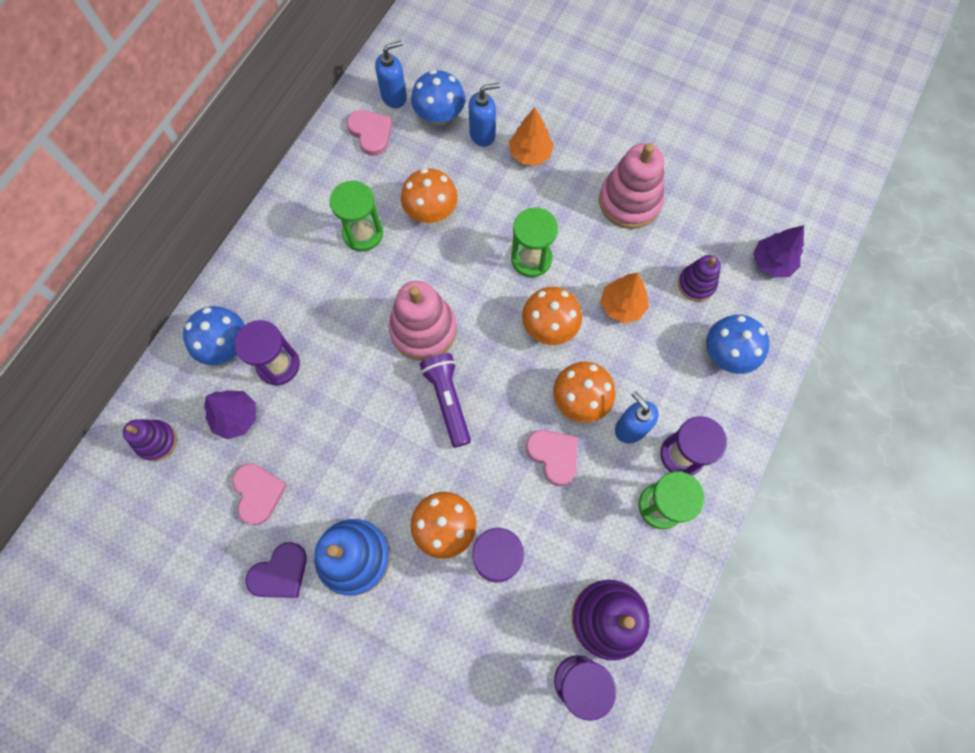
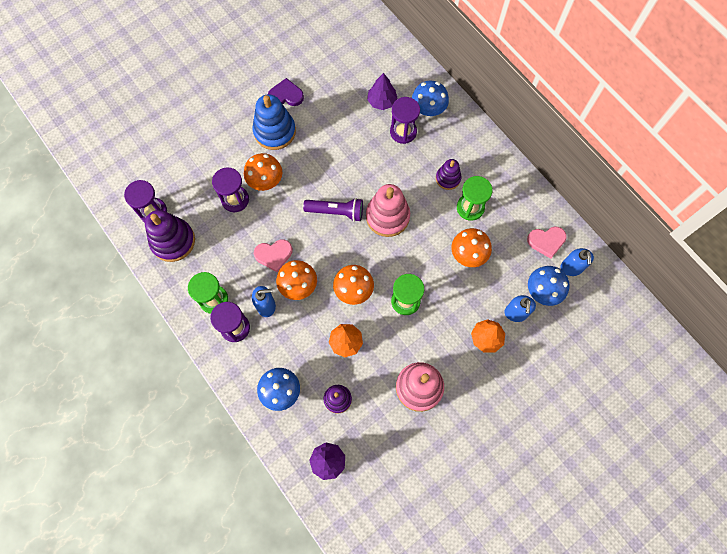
camera: 115 degrees right, 0 degrees up
(156, 441) = (387, 60): purple stacking toy -> purple stacking toy (448, 178)
(258, 493) = (333, 98): pink heart -> none
(280, 573) = (286, 95): purple heart -> purple heart turned 105 degrees clockwise

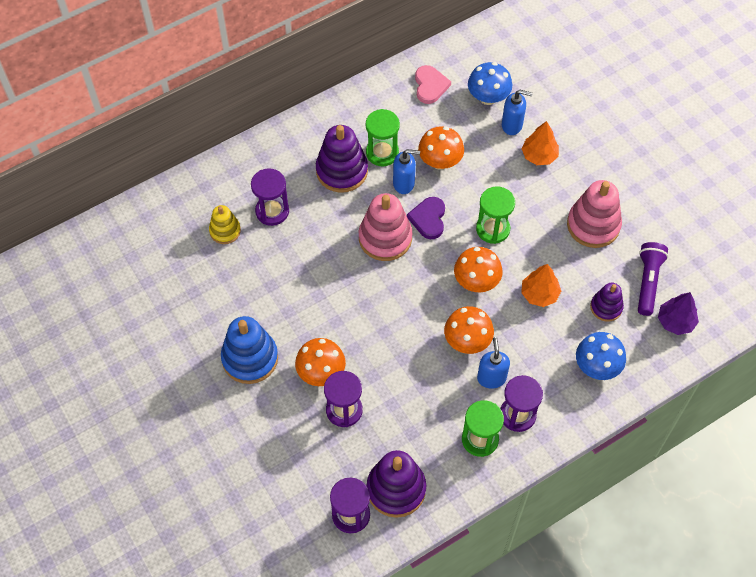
camera: 85 degrees left, 10 degrees down
(274, 255) = (425, 367): pink heart -> none
(286, 95) = (196, 342): purple heart -> purple heart (428, 219)
(336, 212) = (373, 293): purple flashlight -> purple flashlight (648, 282)
(382, 101) = (225, 231): purple tree -> yellow stacking toy
(428, 109) = (244, 181): blue mushroom -> none
(448, 178) = (342, 171): purple stacking toy -> purple stacking toy, size x1.71
(571, 268) = (463, 68): blue soap dispenser -> blue soap dispenser (404, 183)

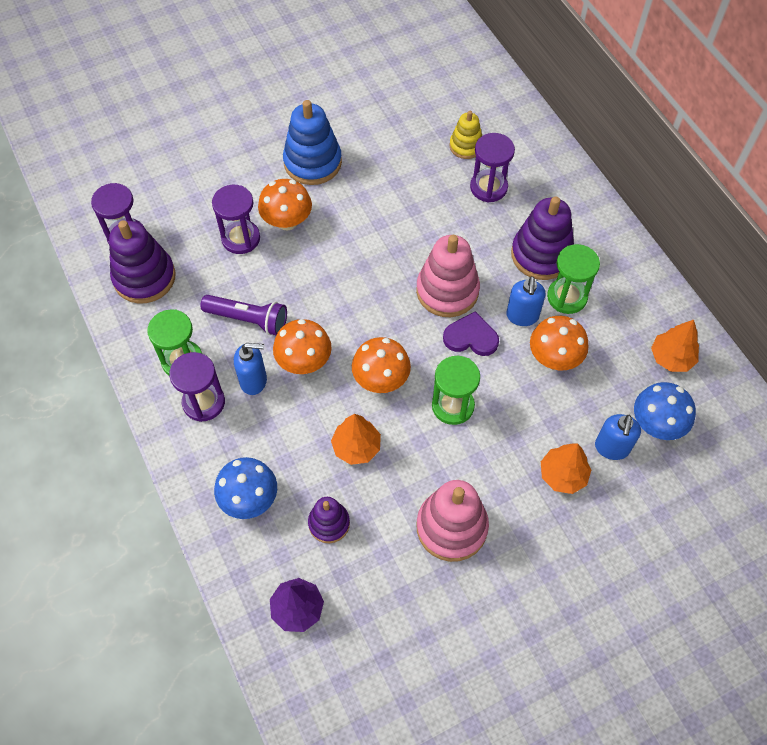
camera: 95 degrees right, 0 degrees up
(430, 86) = (671, 358): pink heart -> orange tree
(648, 282) = (360, 583): purple flashlight -> purple flashlight (248, 319)

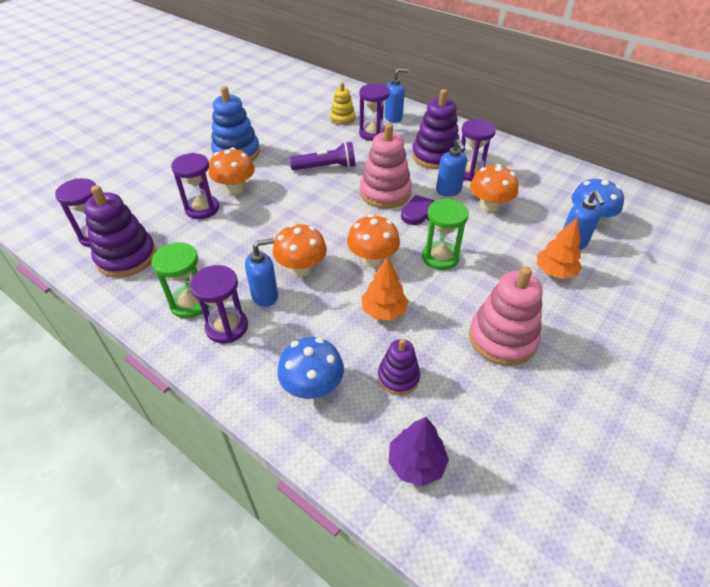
camera: 25 degrees left, 15 degrees down
(248, 319) = (236, 256): purple flashlight -> purple flashlight (326, 167)
(531, 167) = (393, 117): none -> blue soap dispenser
(567, 297) = (470, 172): green hourglass -> purple hourglass
(671, 358) = (564, 182): orange tree -> none

